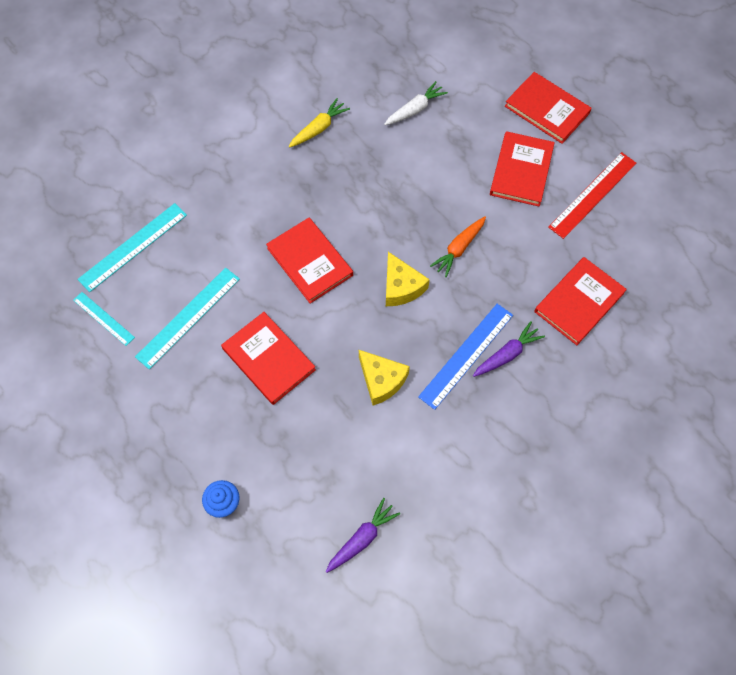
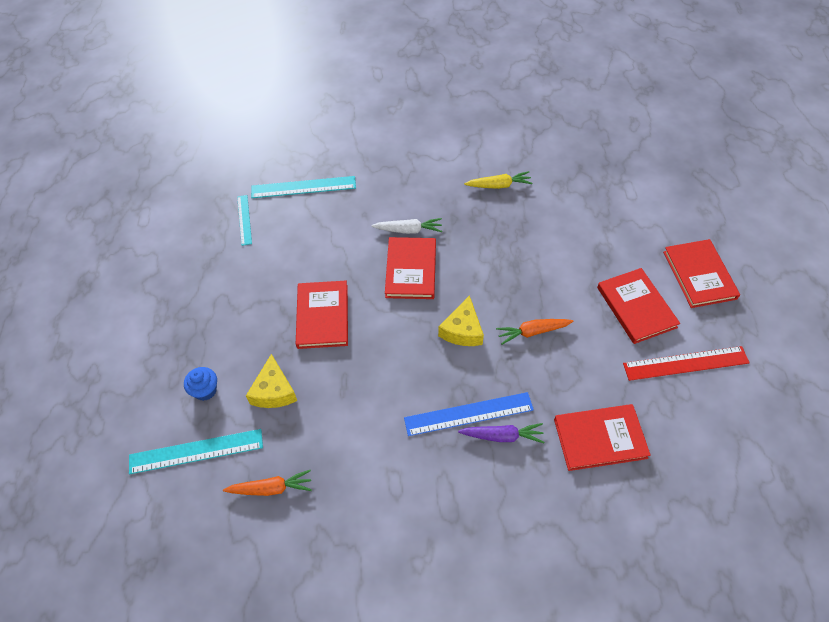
camera: 40 degrees right, 10 degrees down
(188, 317) = (296, 253): turquoise ruler -> turquoise ruler (196, 451)
(362, 538) = (271, 488): purple carrot -> orange carrot
(381, 380) = (388, 386): yellow cheese -> yellow cheese (274, 391)
(415, 109) = (585, 213): white carrot -> white carrot (408, 230)
(521, 171) = (636, 307): red book -> red book turned 75 degrees counterclockwise

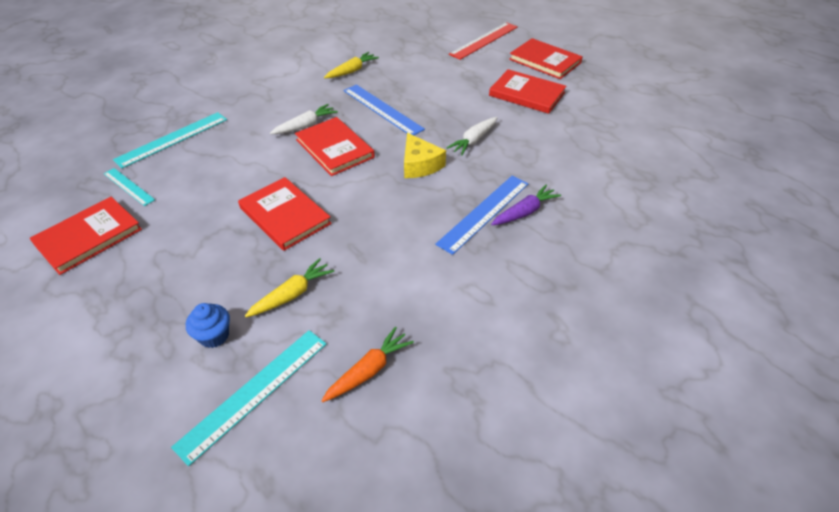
camera: 40 degrees left, 10 degrees down
(274, 391) = (292, 294): yellow cheese -> yellow carrot
(485, 248) = (382, 109): none -> blue ruler
(532, 332) = (473, 140): orange carrot -> white carrot
(600, 438) = (591, 175): red book -> red book (89, 237)
(685, 363) = (592, 108): red ruler -> red ruler (484, 40)

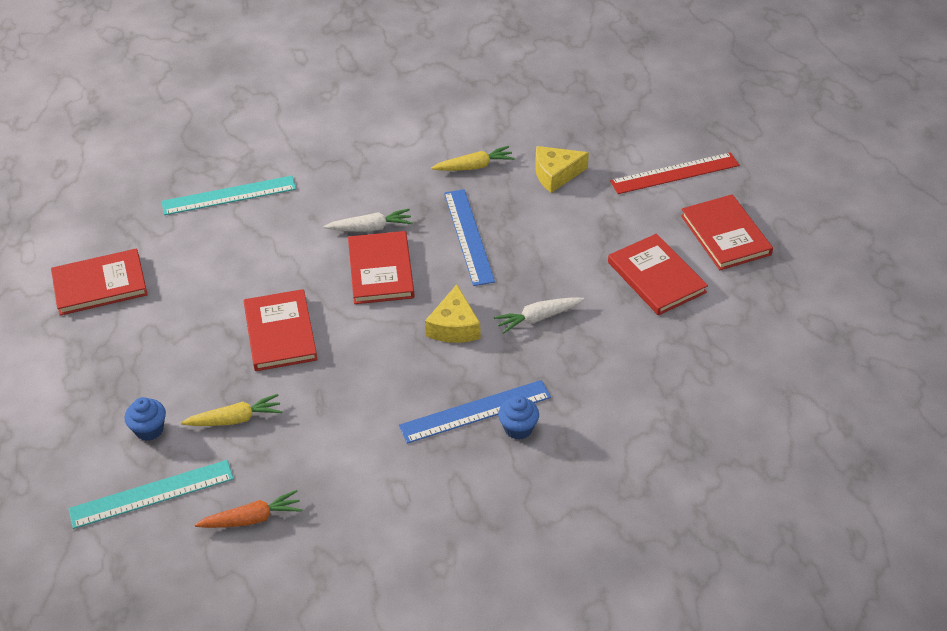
camera: 30 degrees right, 0 degrees up
(129, 186) = (160, 240): turquoise ruler -> none
(411, 60) = (556, 174): none -> yellow cheese
(524, 212) = (518, 428): purple carrot -> blue cupcake

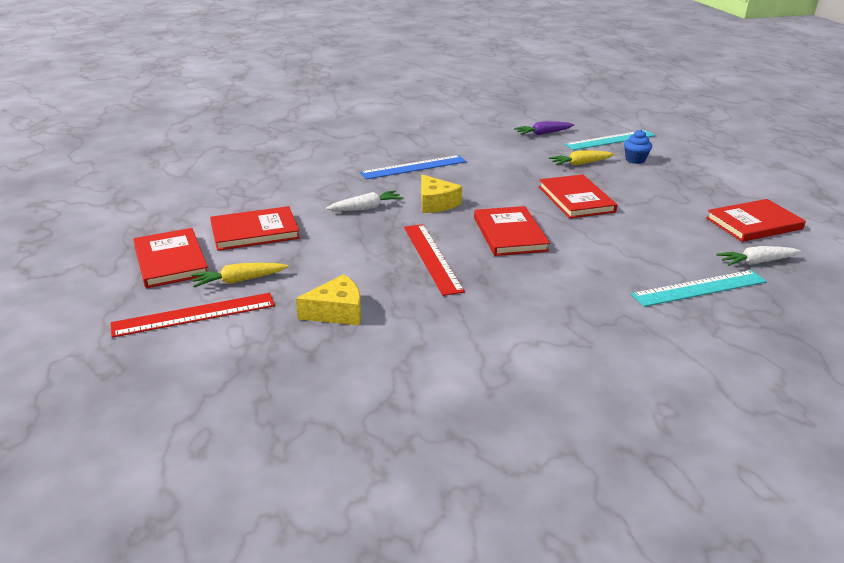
camera: 175 degrees right, 15 degrees down
(252, 518) = (543, 133): orange carrot -> purple carrot
(370, 228) = (532, 263): white carrot -> white carrot (756, 262)
(454, 326) = (436, 203): yellow cheese -> yellow cheese turned 150 degrees clockwise
(468, 236) = (432, 258): blue ruler -> red ruler
(474, 166) = (434, 319): yellow carrot -> yellow carrot (239, 281)
(518, 428) = (383, 161): blue cupcake -> none
(656, 277) = (255, 232): red book -> red book turned 75 degrees counterclockwise

